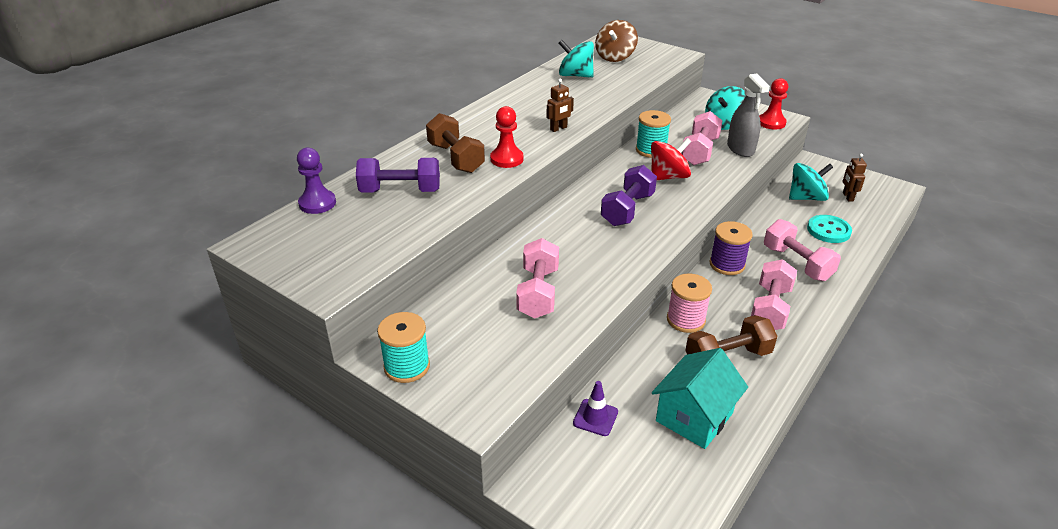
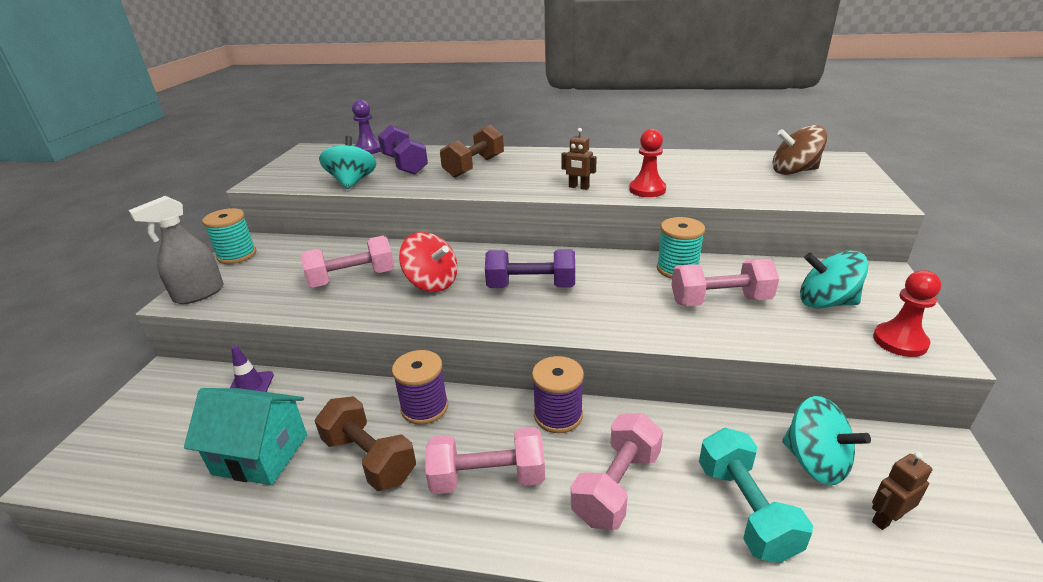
camera: 65 degrees right, 5 degrees down
(506, 159) = (492, 183): red pawn -> red pawn (647, 190)
(575, 75) = (709, 166): turquoise spinning top -> turquoise spinning top (352, 182)
(668, 177) = (629, 294): red spinning top -> red spinning top (432, 283)
(685, 320) = (424, 407): pink spool -> purple spool
(740, 149) = (773, 330): grey spray bottle -> grey spray bottle (199, 294)
(828, 230) = (745, 509): turquoise button -> turquoise dumbbell

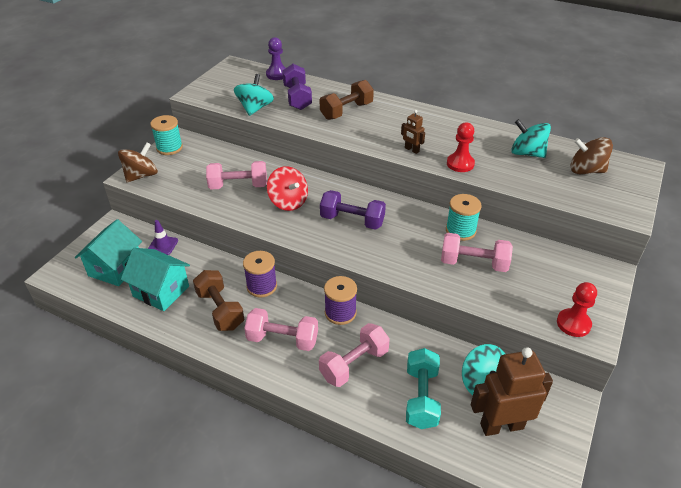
camera: 15 degrees right, 10 degrees up
(173, 437) = (115, 268): none -> turquoise house
(199, 294) = (141, 175): grey spray bottle -> brown spinning top
(825, 302) = (546, 283): turquoise spinning top -> turquoise spinning top (527, 153)
(886, 518) = (501, 426): brown robot -> brown robot, size x2.11

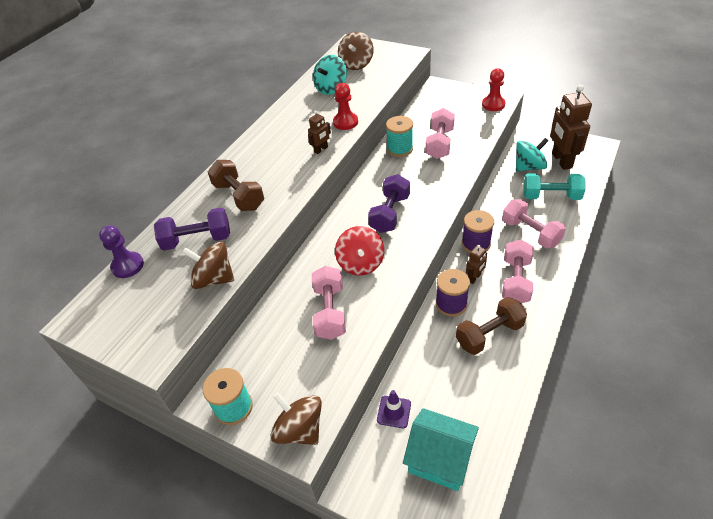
camera: 85 degrees left, 5 degrees up
(161, 291) = (471, 396): turquoise house -> none
(255, 108) = (214, 279): turquoise spinning top -> brown spinning top
(288, 202) = (361, 263): red spinning top -> red spinning top turned 120 degrees clockwise
(292, 306) = (474, 278): none -> brown robot

